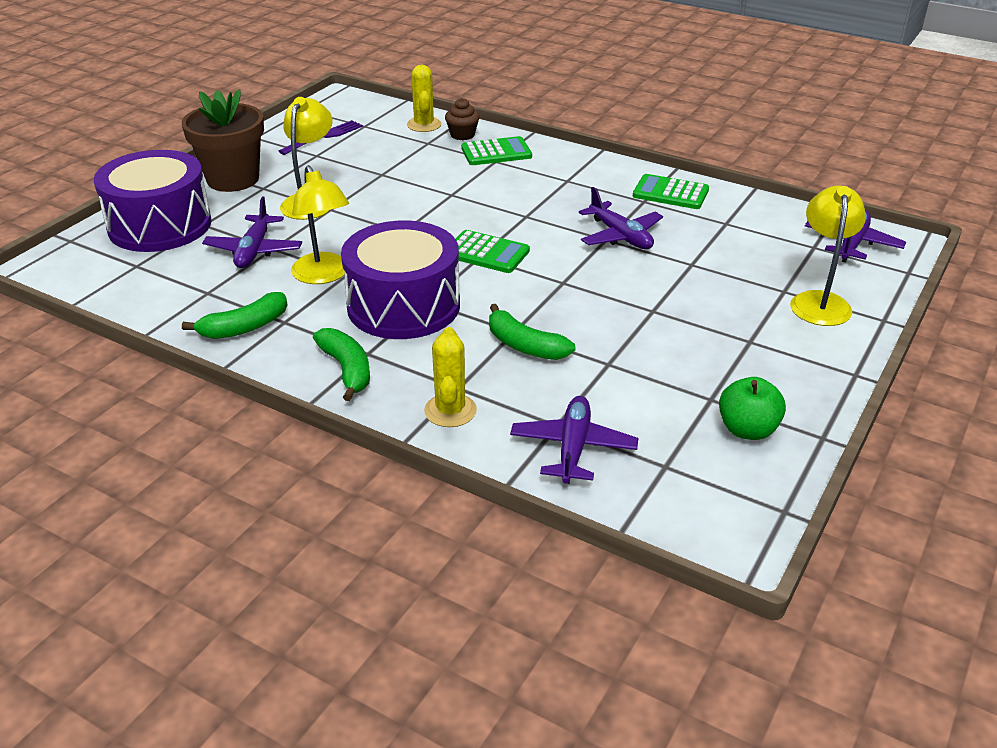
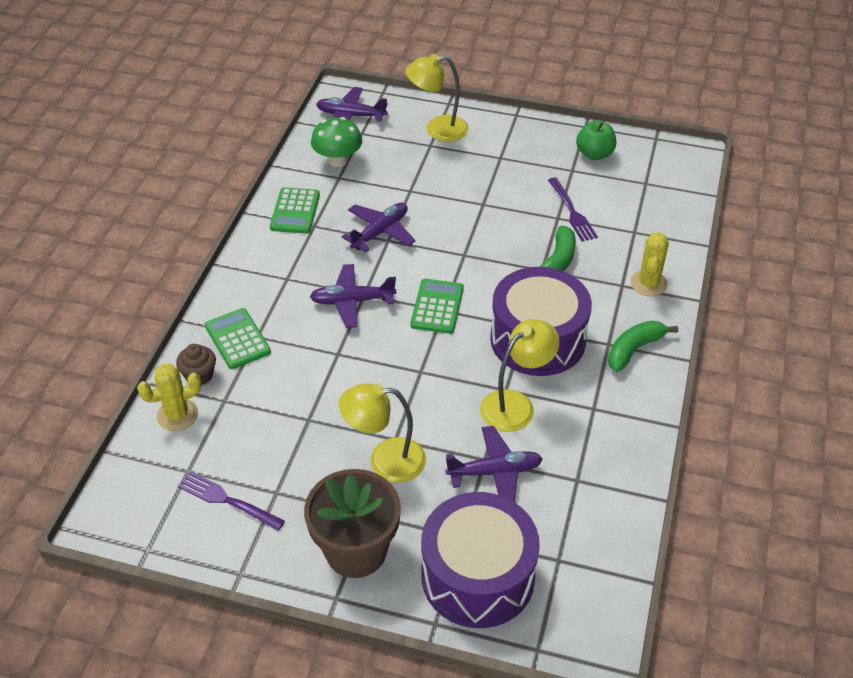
camera: 105 degrees left, 10 degrees up
(244, 327) = (614, 432): green banana -> none
(450, 411) = (648, 283): yellow cactus -> yellow cactus turned 60 degrees counterclockwise
(573, 448) = (652, 221): purple plane -> purple plane (352, 301)
(616, 378) = (572, 212): none -> purple fork
(758, 225) = (338, 160): none -> green mushroom

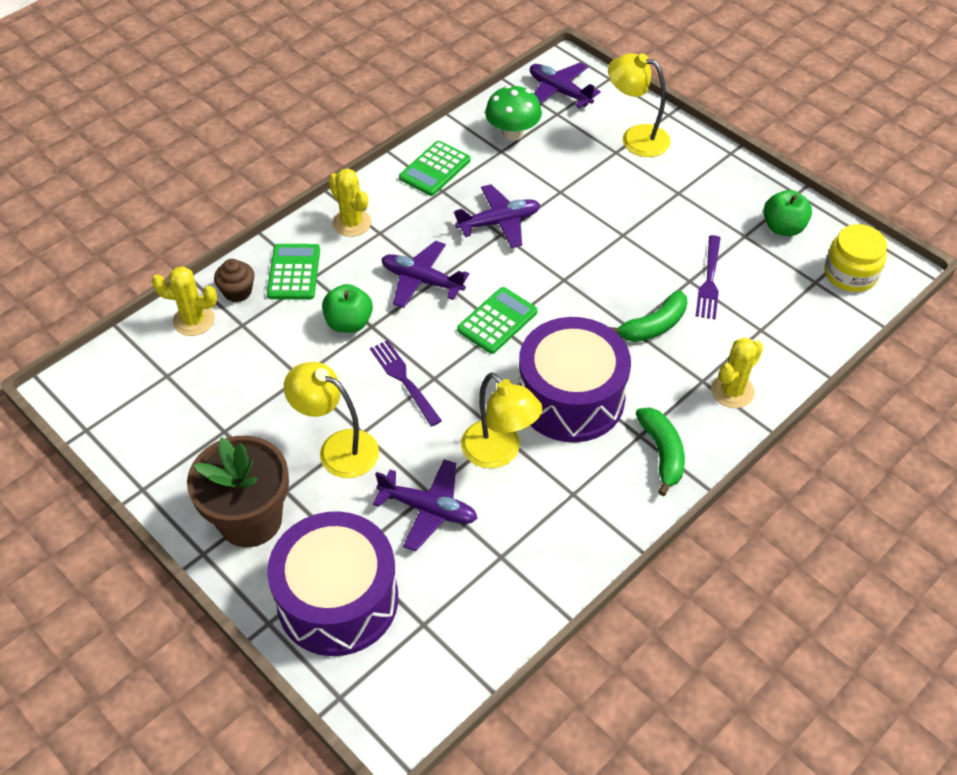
camera: 30 degrees right, 5 degrees up
(227, 500) = (178, 418): purple fork -> purple fork (404, 380)
(257, 280) = (352, 223): none -> yellow cactus
(317, 359) = (349, 323): none -> green apple
(516, 404) = (499, 453): yellow lamp -> yellow lamp turned 60 degrees clockwise
(634, 349) = (662, 453): green banana -> green banana turned 90 degrees clockwise
(664, 168) = (850, 274): none -> yellow jar

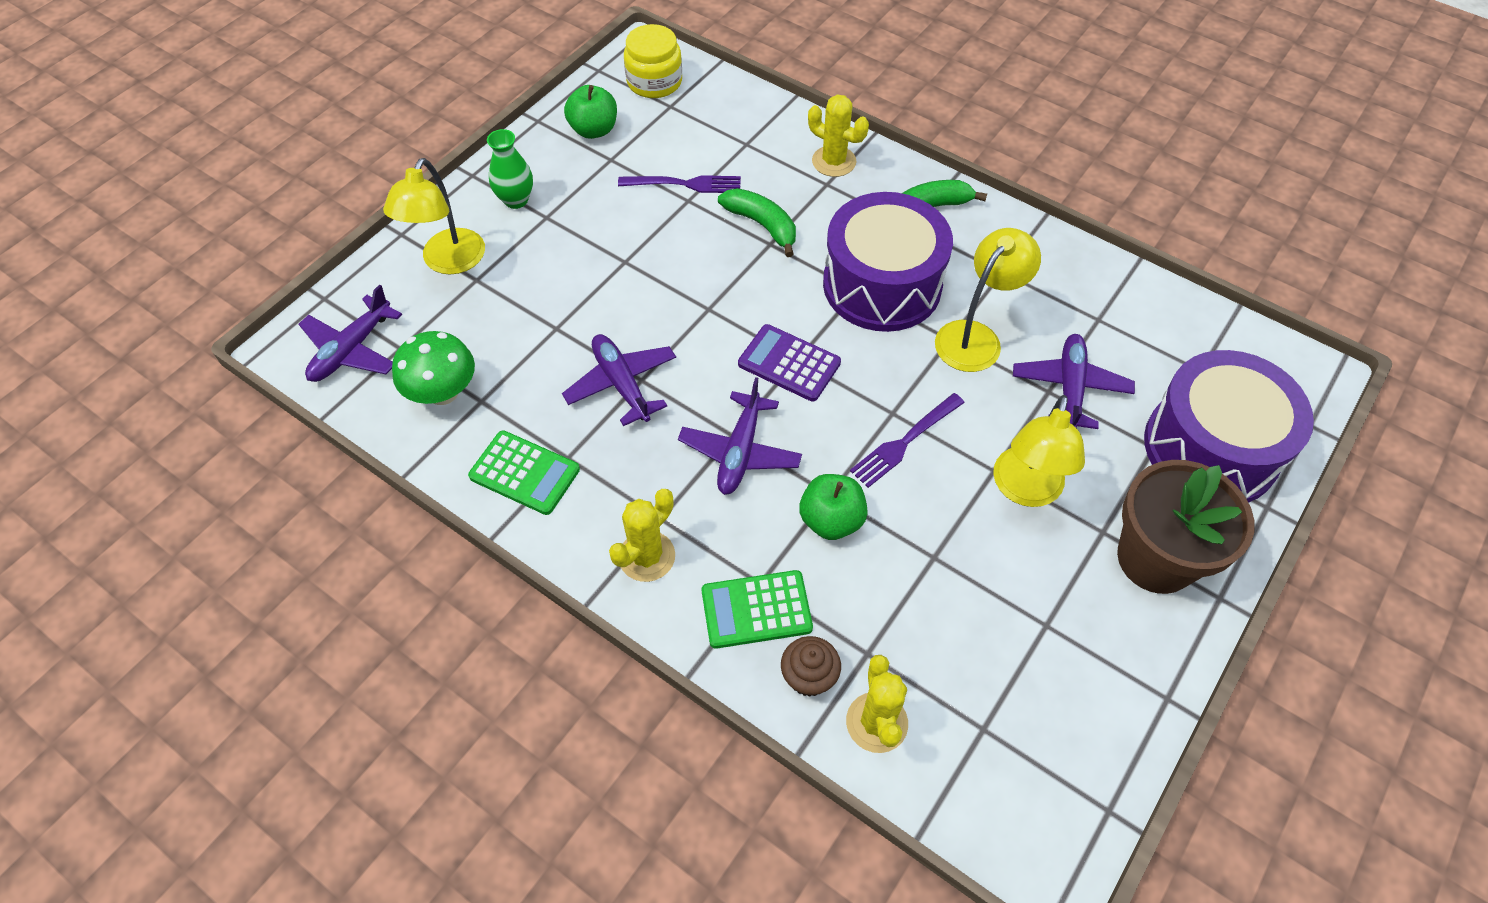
camera: 100 degrees left, 5 degrees up
(497, 321) = (789, 363): green calculator -> purple calculator
(699, 176) = (516, 200): none -> green vase

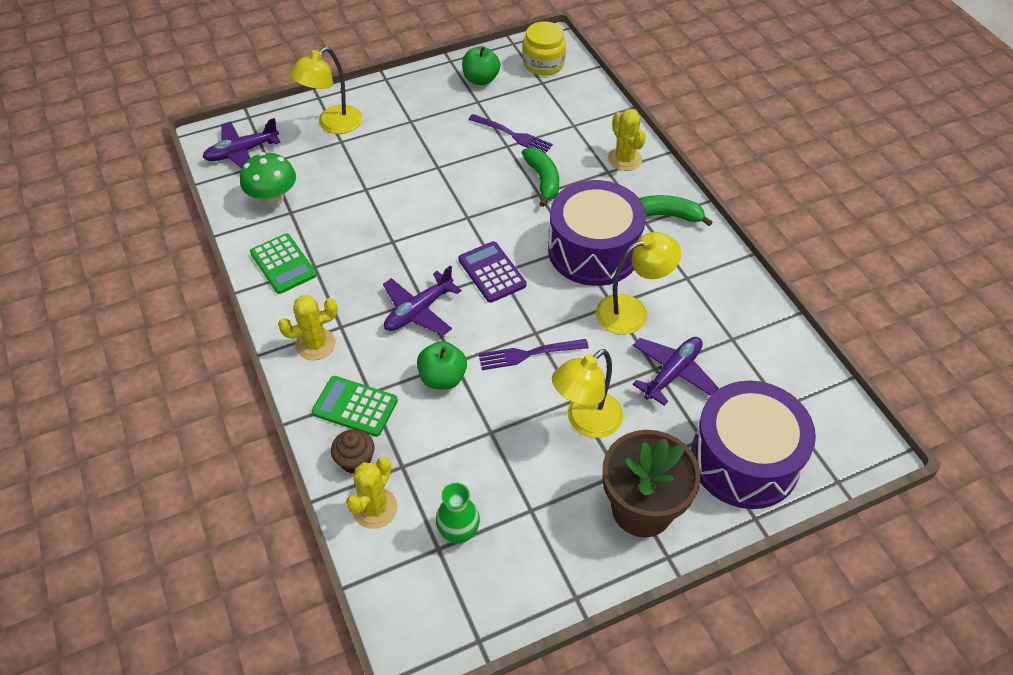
camera: 30 degrees right, 5 degrees down
(516, 200) = (400, 104): green vase -> green vase (459, 532)
(622, 384) = (378, 239): purple plane -> none

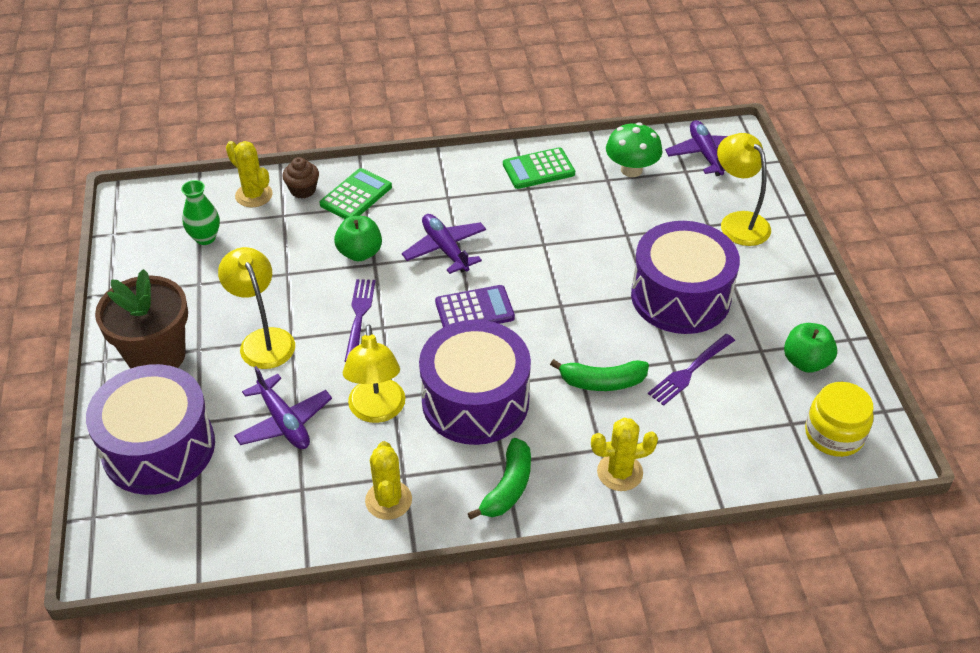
camera: 105 degrees right, 5 degrees down
(315, 344) = (434, 180): yellow cactus -> yellow cactus (388, 500)
(433, 148) = (680, 296): none -> purple drum

